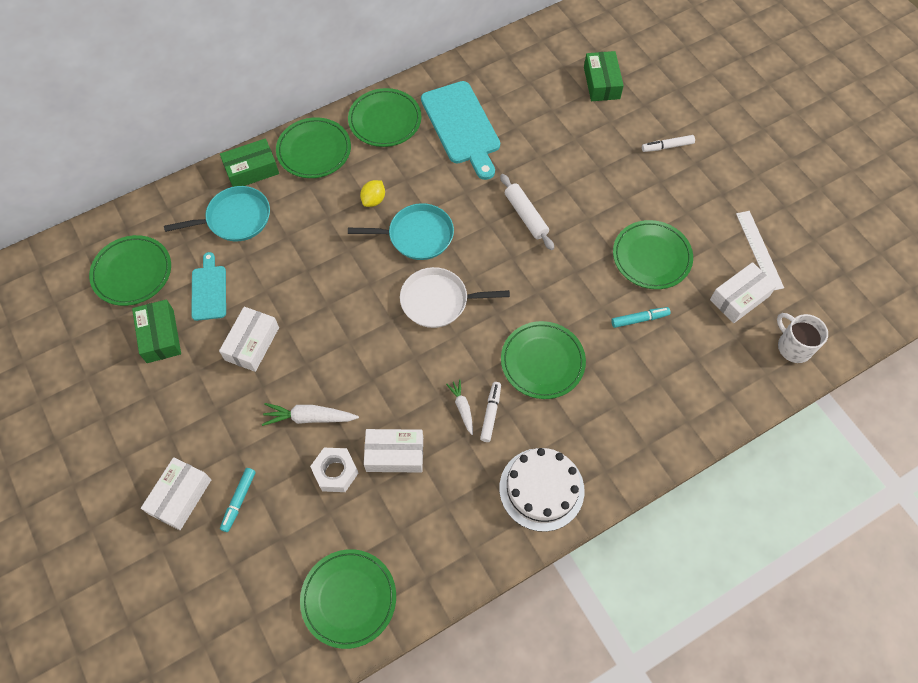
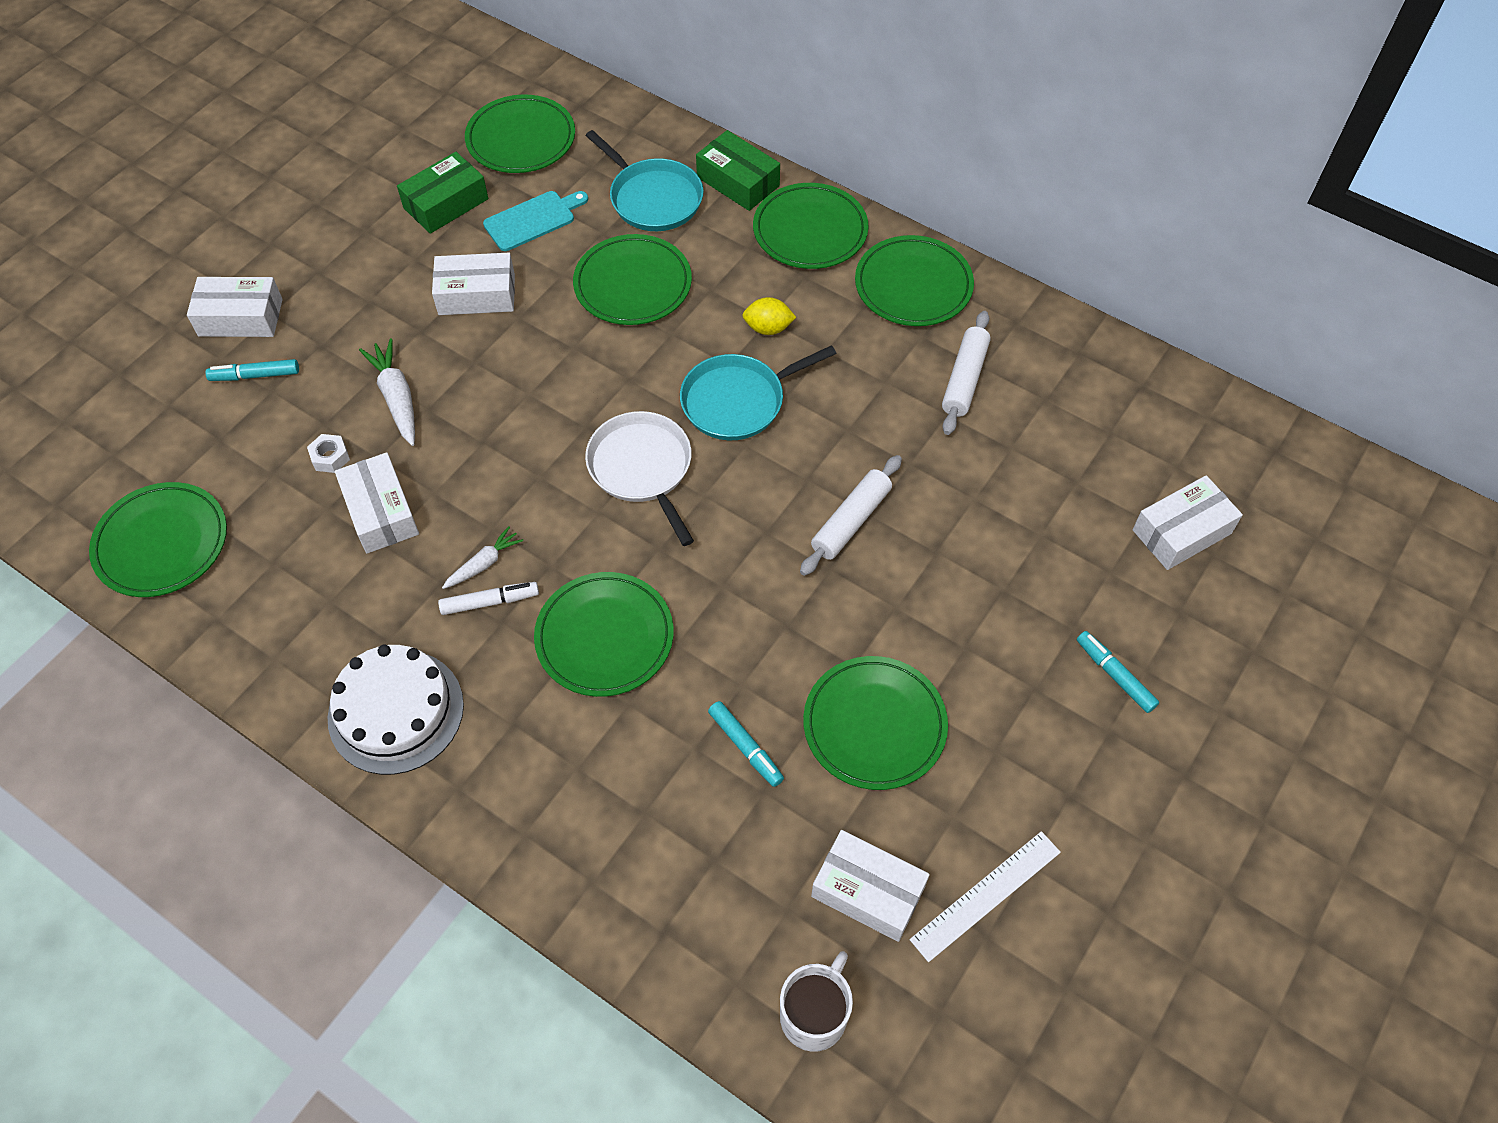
camera: 65 degrees right, 5 degrees down
(298, 255) = (633, 284): none -> green plate
(335, 472) = (330, 457): white nut -> white nut, size x0.61
(417, 235) = (737, 401): turquoise pan -> turquoise pan turned 90 degrees clockwise
(462, 126) = (964, 379): turquoise cutting board -> white rolling pin
(601, 83) = (1181, 532): green box -> white box
(667, 146) = (1114, 675): white marker -> turquoise marker

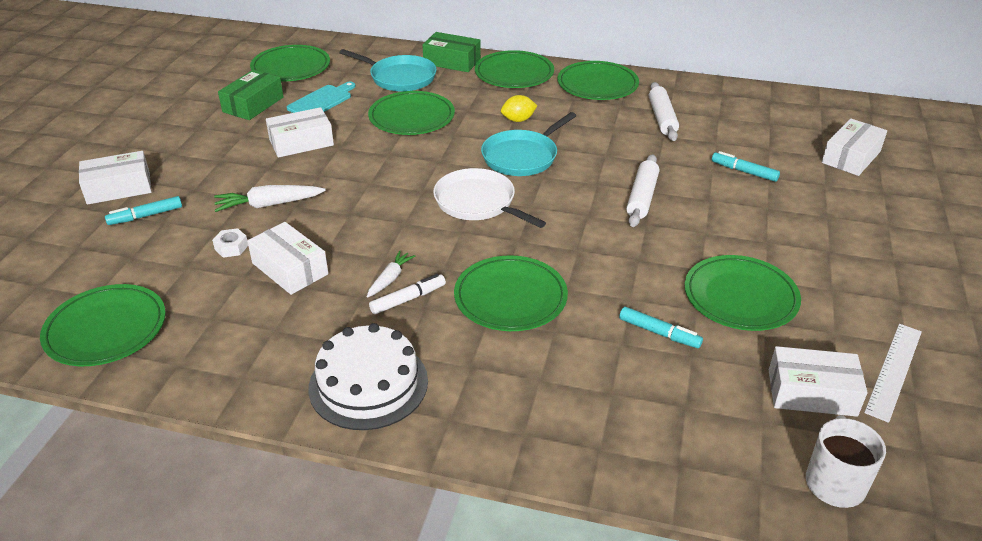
camera: 20 degrees left, 20 degrees down
(396, 398) = (268, 205): white carrot -> white carrot turned 60 degrees counterclockwise
(1114, 675) = (872, 232): turquoise marker -> turquoise marker (744, 172)

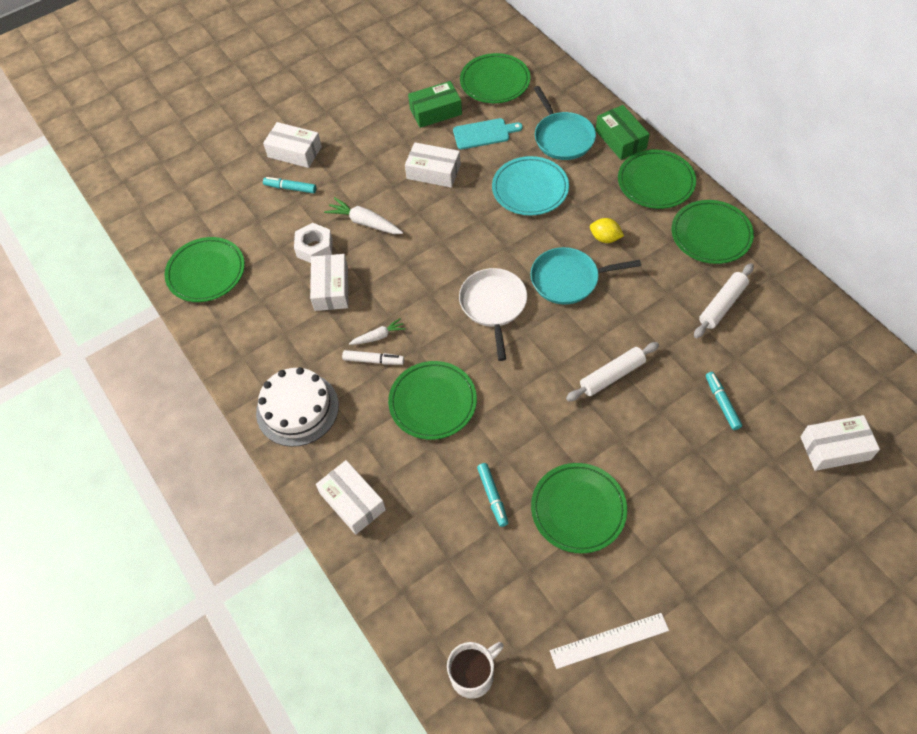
camera: 45 degrees right, 20 degrees up
(231, 247) = (314, 248): white nut -> white nut, size x1.64
(411, 117) = (530, 189): green plate -> turquoise plate
(811, 392) = (535, 611): white box -> white box (352, 501)

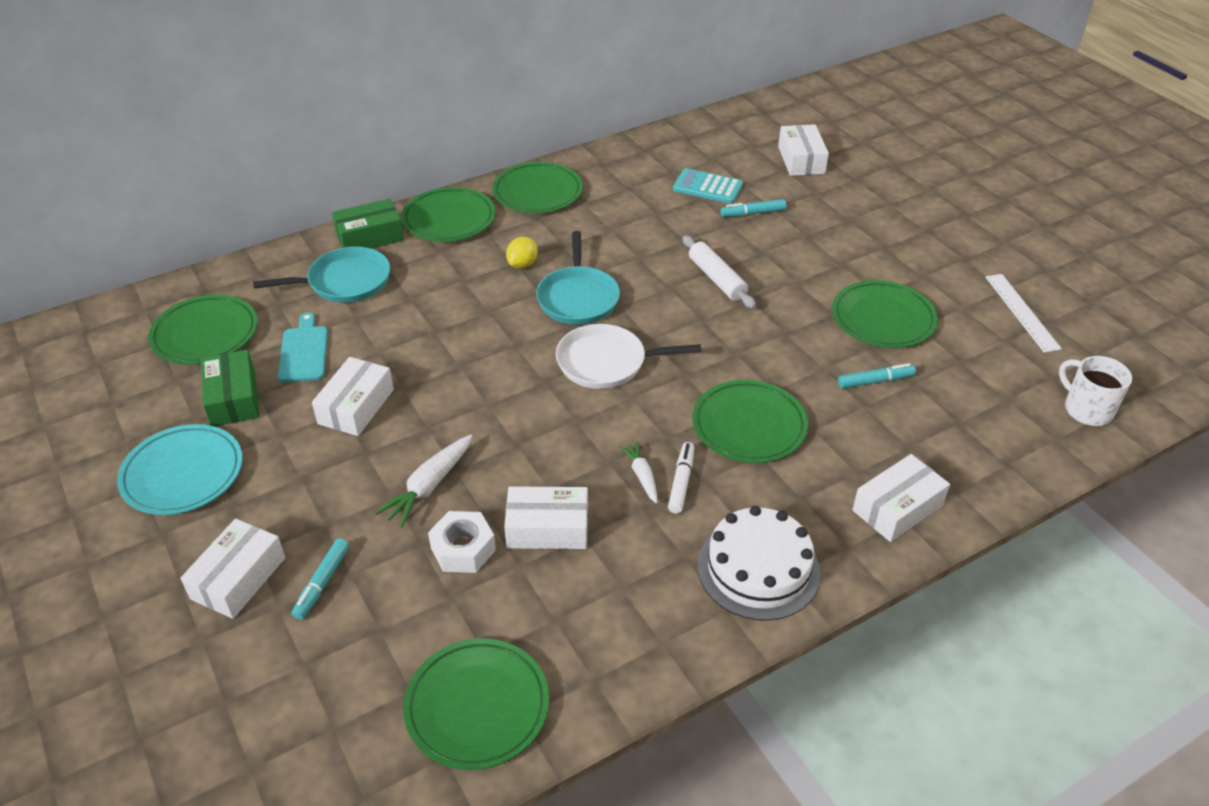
camera: 90 degrees left, 15 degrees down
(530, 189) = (423, 317): turquoise plate -> turquoise plate (182, 473)
(722, 305) = (633, 197): white rolling pin -> none
(757, 364) = (707, 187): none -> turquoise calculator

